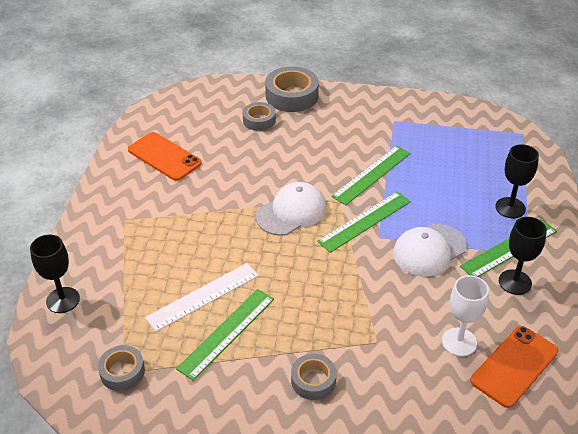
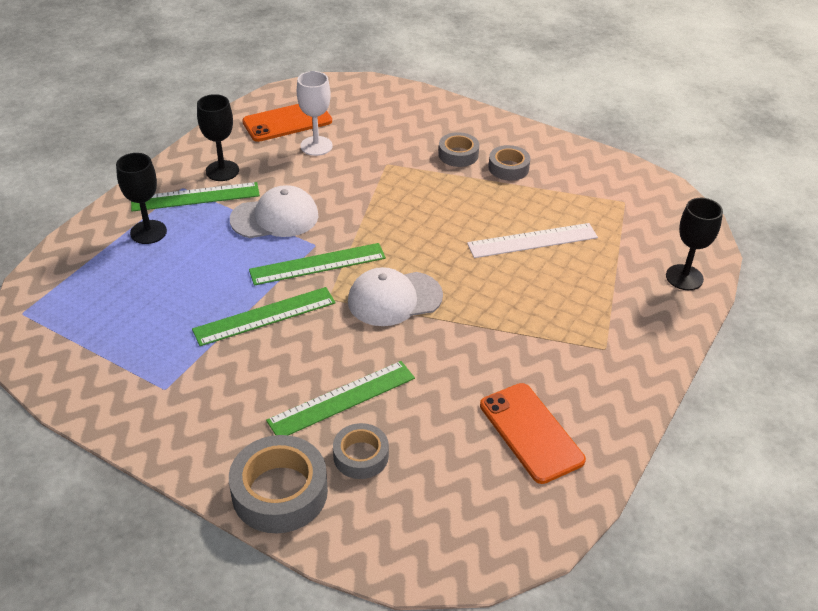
camera: 160 degrees left, 0 degrees up
(122, 372) = (626, 202): grey tape -> grey tape (508, 168)
(227, 333) = (519, 205): green ruler -> green ruler (342, 399)

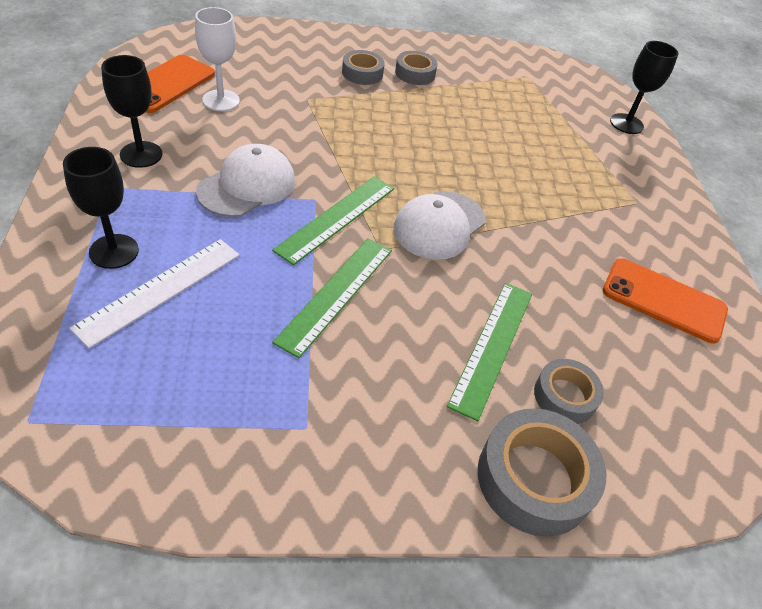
camera: 40 degrees left, 5 degrees up
(195, 197) = (135, 192): green ruler -> none
(532, 240) = (495, 130): white ruler -> white ruler (160, 290)

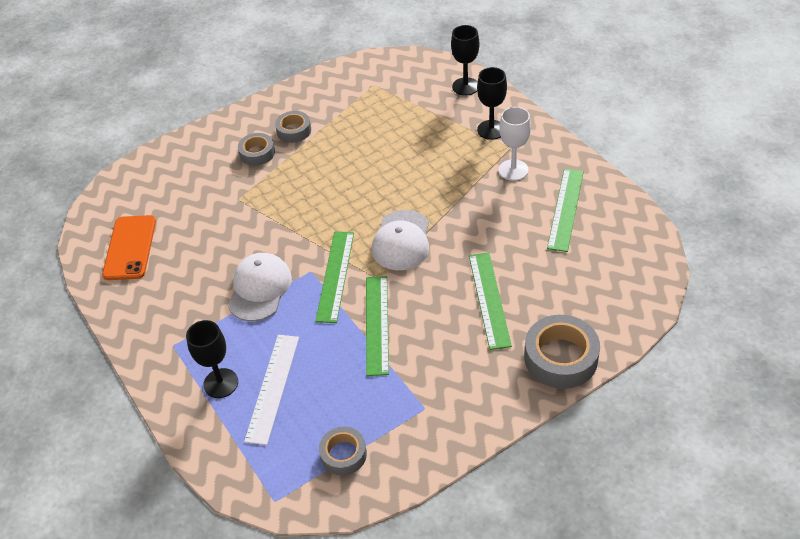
camera: 20 degrees left, 0 degrees up
(141, 154) = (169, 311): black goblet -> black goblet (491, 130)
(221, 100) = (181, 237): white goblet -> white goblet (513, 170)
(565, 396) = (547, 303): grey tape -> grey tape (343, 454)
(664, 300) = (565, 209): orange phone -> green ruler

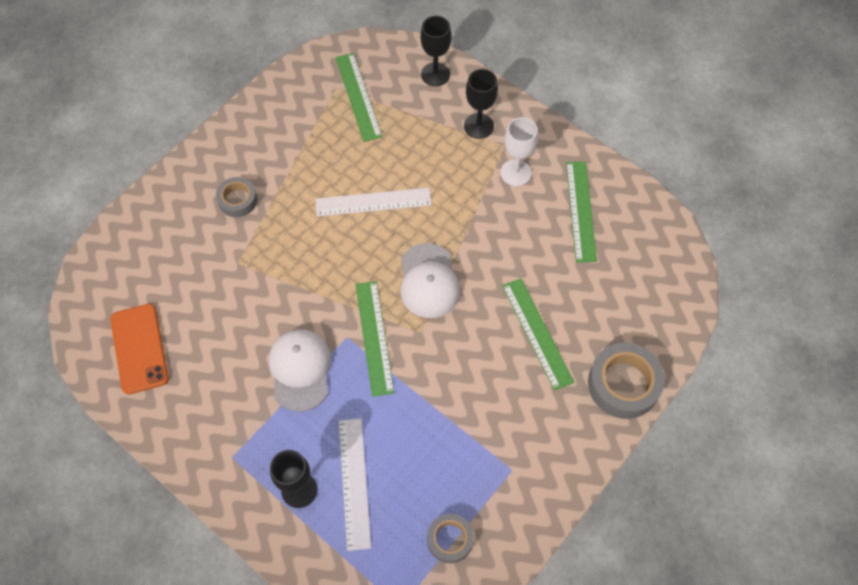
camera: 20 degrees left, 15 degrees up
(294, 130) = (268, 163): grey tape -> none
(374, 172) = (373, 202): none -> white ruler
(377, 324) = (435, 386): green ruler -> green ruler (358, 96)

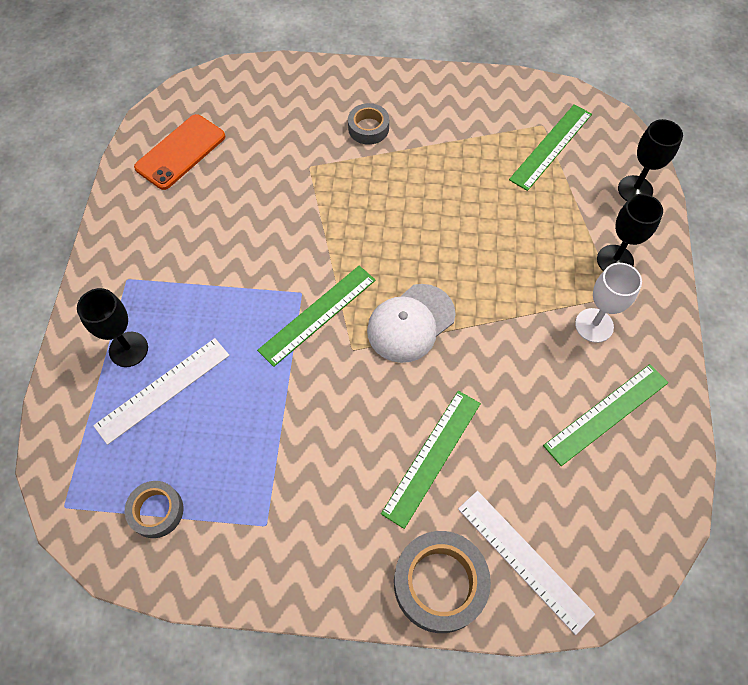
camera: 55 degrees right, 0 degrees up
(300, 370) = (243, 277): white cap -> none
(373, 202) = (454, 226): white ruler -> white ruler (524, 560)

